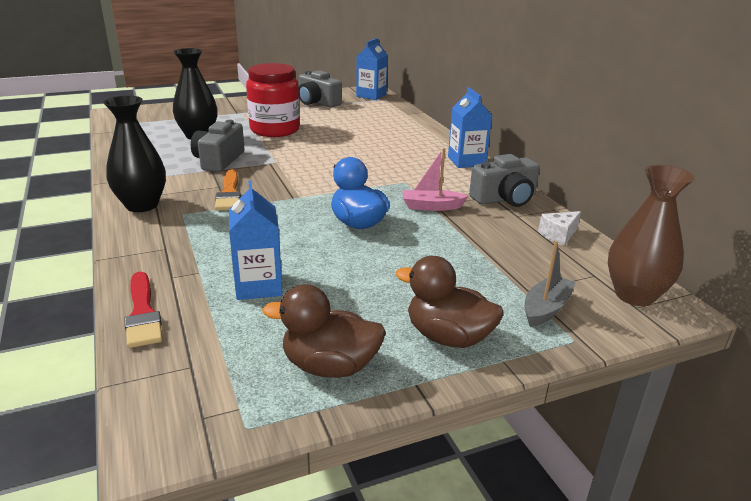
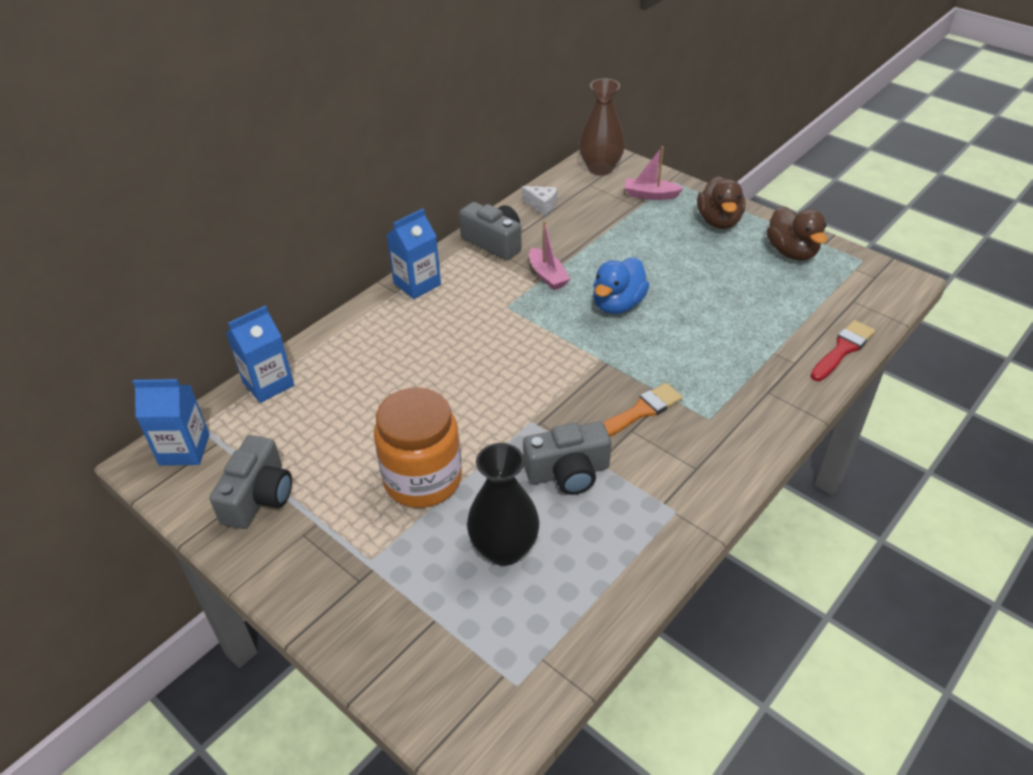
camera: 115 degrees left, 15 degrees up
(142, 205) = (723, 460): black vase -> none
(258, 286) = (756, 314): blue carton -> blue carton (268, 384)
(275, 130) = (422, 479): red jar -> orange jar
(546, 309) = (650, 195): grey boat -> pink boat

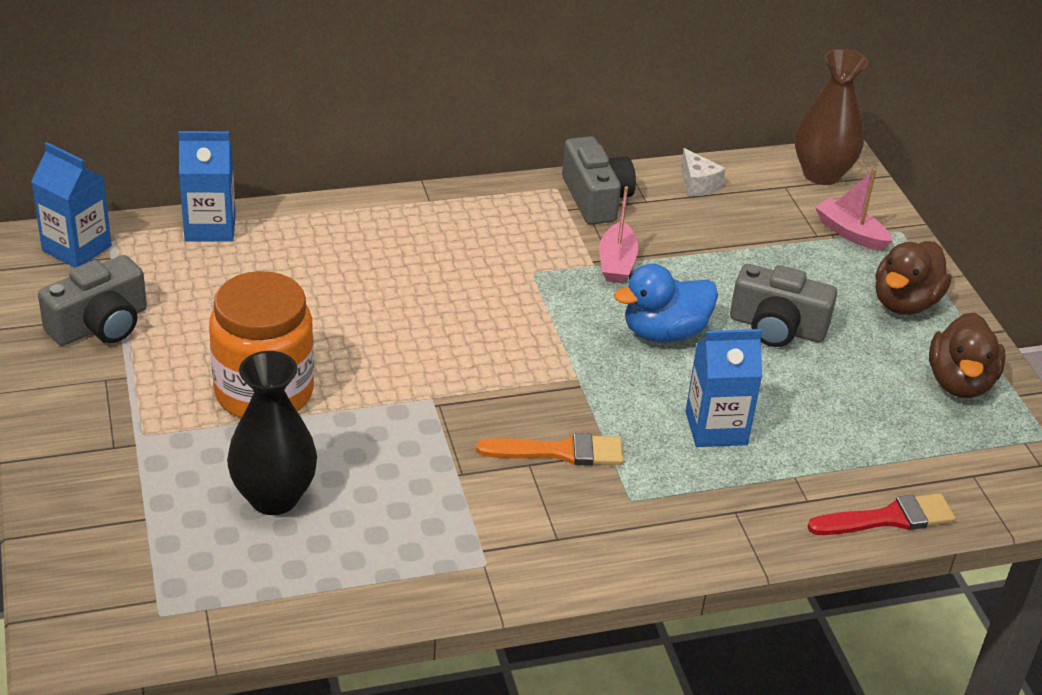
camera: 30 degrees right, 5 degrees down
(417, 284) = (461, 202): blue carton -> blue carton (716, 428)
(568, 472) = (415, 466): grey camera -> grey camera (777, 327)

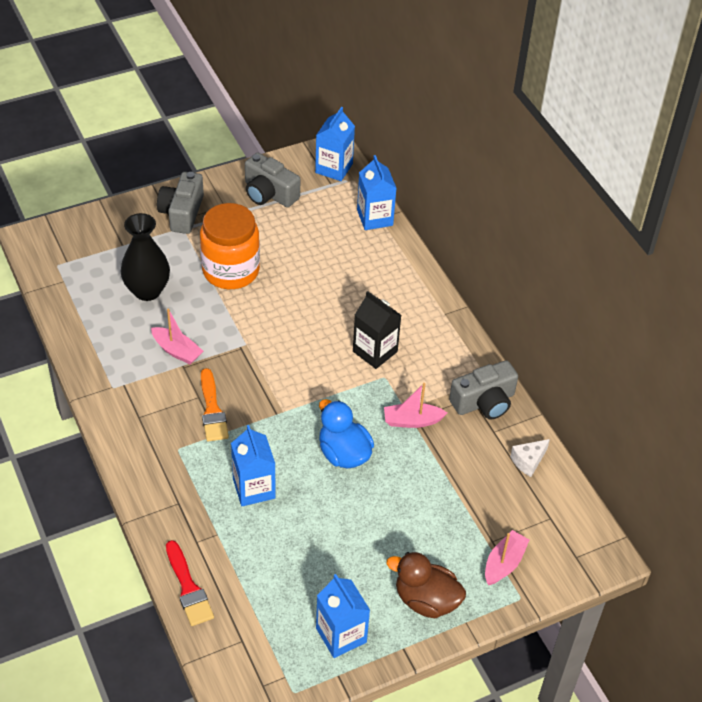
camera: 80 degrees right, 10 degrees up
(425, 477) = (177, 351): none -> pink boat
(483, 273) = (375, 351): none -> black carton
(777, 327) = (370, 518): grey camera -> grey camera (182, 213)
(821, 174) = (578, 542): brown vase -> none
(959, 382) = (341, 635): brown duck -> blue carton

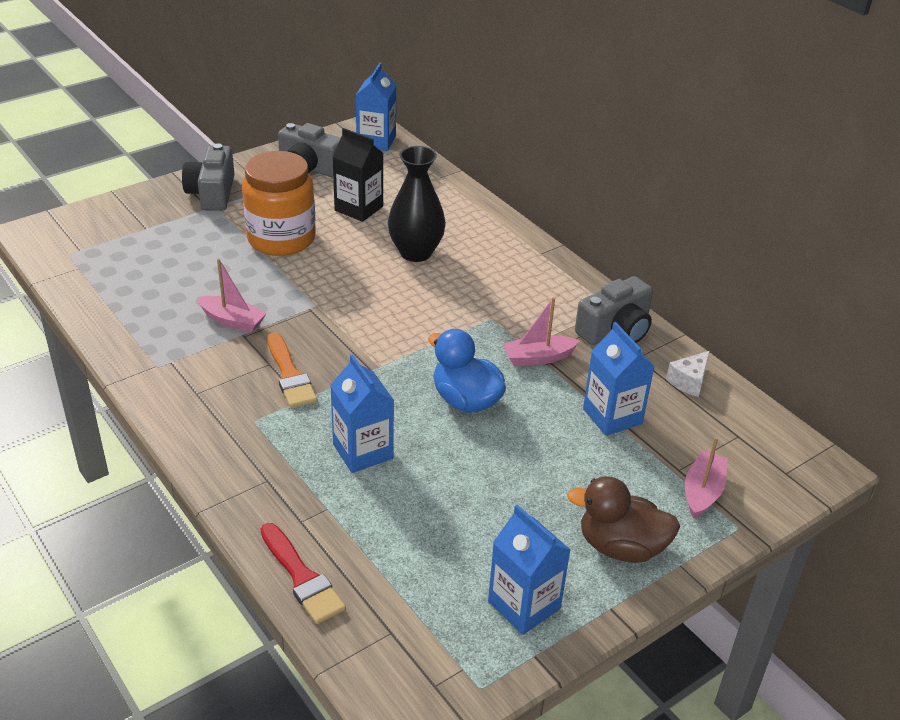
camera: 10 degrees left, 10 degrees down
(147, 291) = (184, 267): black vase -> black vase (416, 252)
(375, 218) = (434, 178): blue carton -> blue carton (612, 416)
(375, 351) = (472, 296): black carton -> black carton (359, 208)

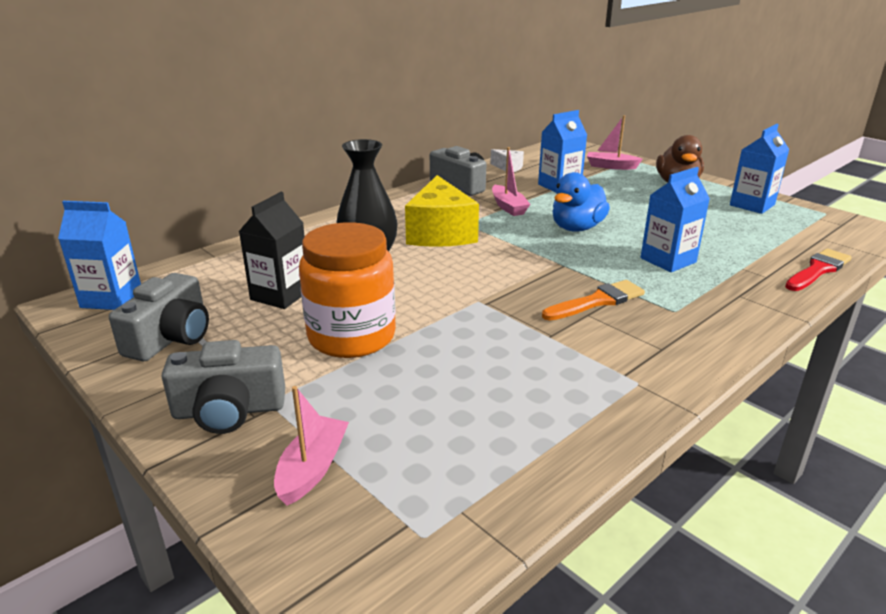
camera: 95 degrees left, 10 degrees down
(232, 321) = (529, 346): pink boat -> pink boat (312, 468)
(469, 299) = (440, 233): none -> yellow cheese

